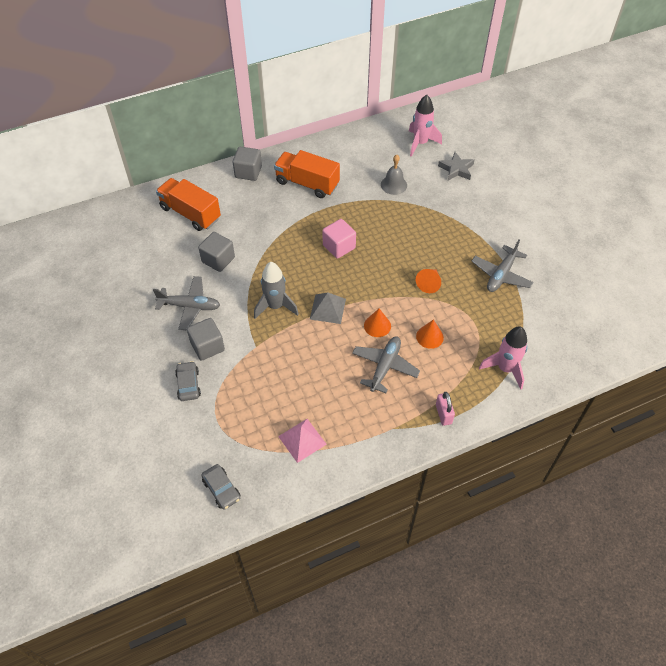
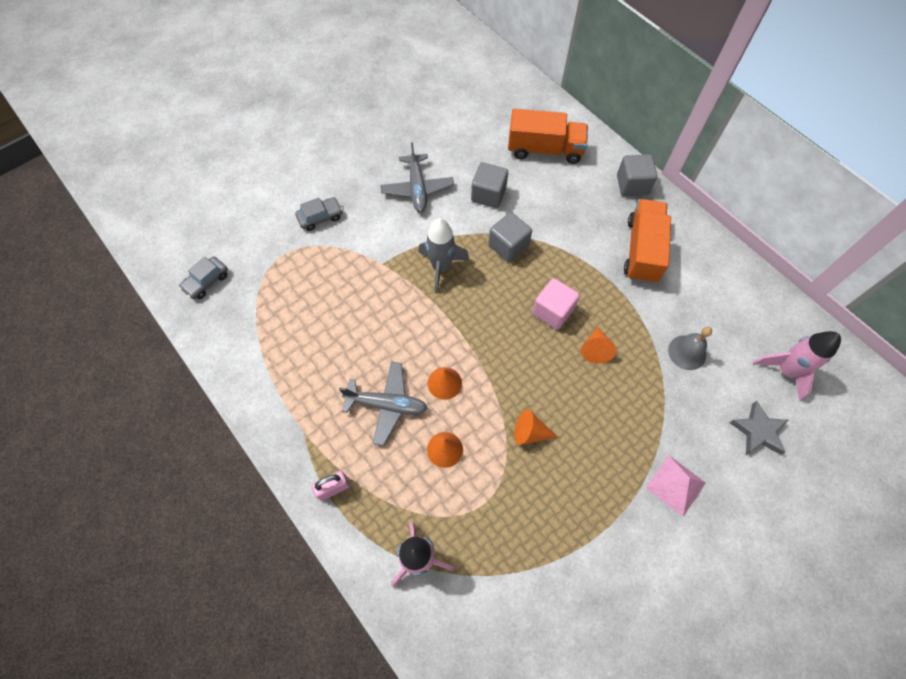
camera: 75 degrees right, 10 degrees up
(190, 213) = (545, 150): orange truck -> orange truck turned 75 degrees clockwise
(207, 346) = (370, 219): grey cube -> grey cube (508, 246)
(302, 440) = (273, 340): pink pyramid -> pink pyramid (675, 485)
(328, 309) = (453, 322): grey pyramid -> none
(377, 231) = (595, 349): none -> orange cone
(501, 275) = (579, 529): grey plane -> none

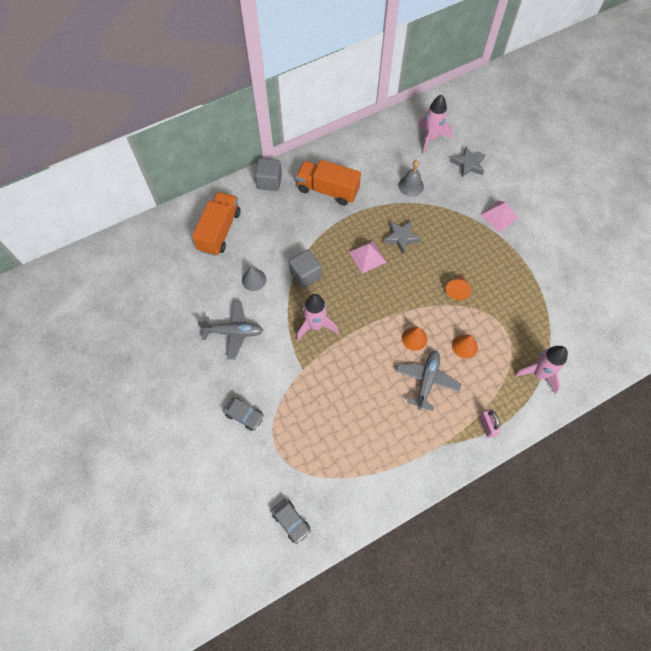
camera: 80 degrees left, 0 degrees up
(320, 217) = (244, 415): grey car -> grey car turned 135 degrees clockwise
(441, 267) = (315, 325): grey rocket -> pink rocket
(488, 195) = (254, 280): grey cube -> grey cone
(553, 311) = (367, 257): pink cube -> pink pyramid
(595, 349) = (401, 237): orange cone -> grey star

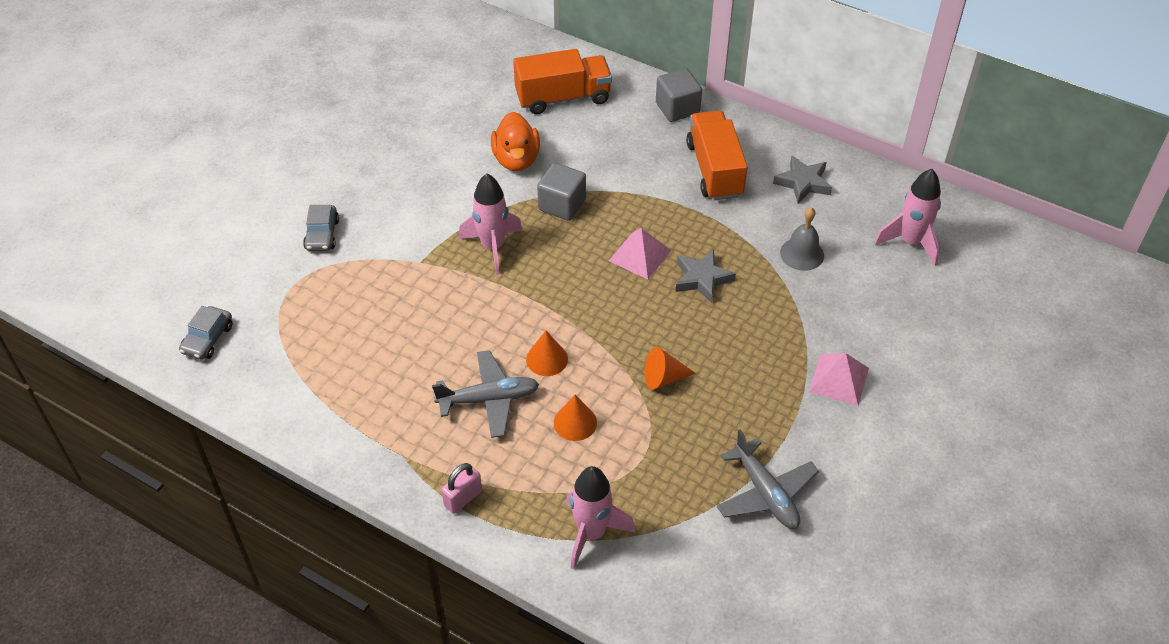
camera: 60 degrees right, 15 degrees down
(233, 332) = (428, 174): grey plane -> grey plane (765, 493)
(254, 280) = (516, 159): grey cone -> orange duck
(468, 164) = (904, 305): grey star -> grey star (803, 183)

